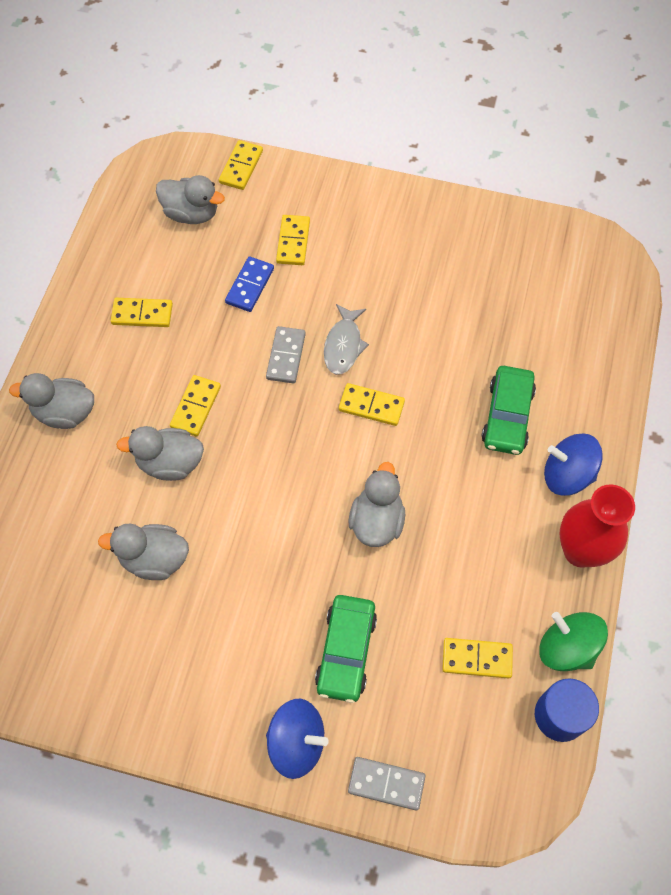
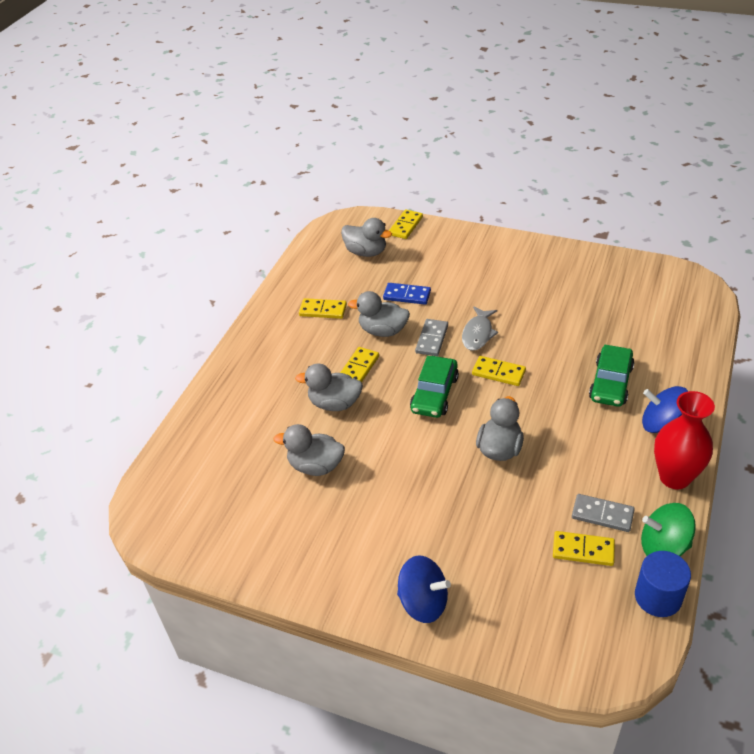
camera: 10 degrees right, 20 degrees down
(65, 412) = (257, 369): grey duck -> grey duck (383, 331)
(250, 286) = (407, 295): blue domino -> blue domino turned 75 degrees clockwise
(293, 242) = (442, 270): yellow domino -> none
(346, 651) = (469, 538): green car -> green car (434, 394)
(386, 784) = (500, 639): grey domino -> grey domino (602, 515)
(566, 648) = (663, 547): green spinning top -> green spinning top turned 45 degrees counterclockwise

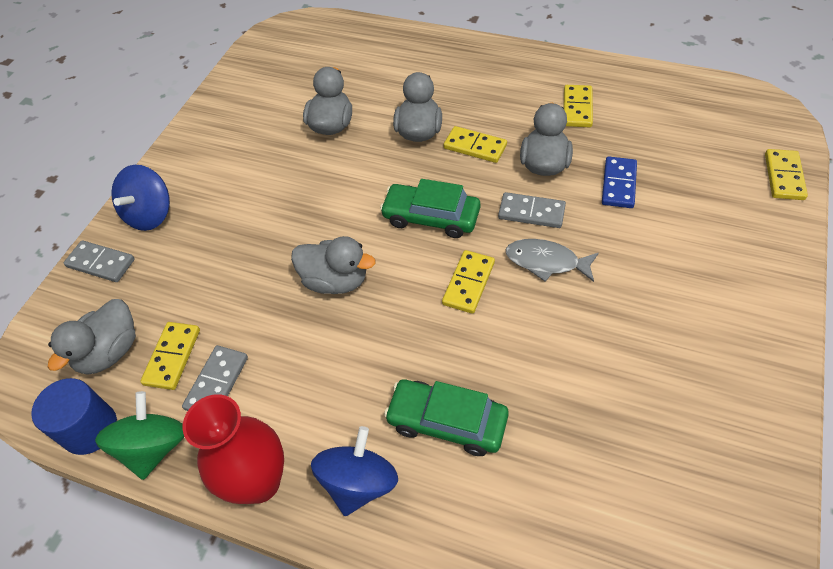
camera: 90 degrees right, 10 degrees up
(366, 252) = (707, 138): grey duck -> grey duck (110, 352)
(405, 226) = (783, 176): yellow domino -> yellow domino turned 75 degrees clockwise
(486, 634) = (101, 263): none -> grey domino

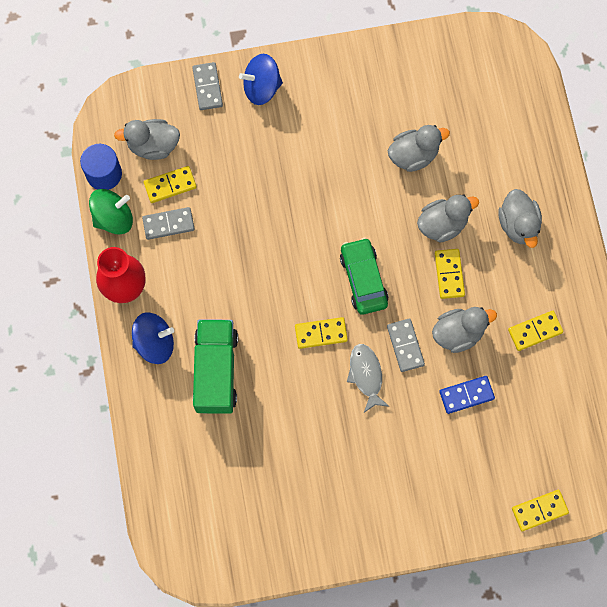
camera: 55 degrees right, 20 degrees up
(335, 281) = (276, 247): grey duck -> grey duck (518, 225)
(447, 422) = (216, 371): green car -> green truck

